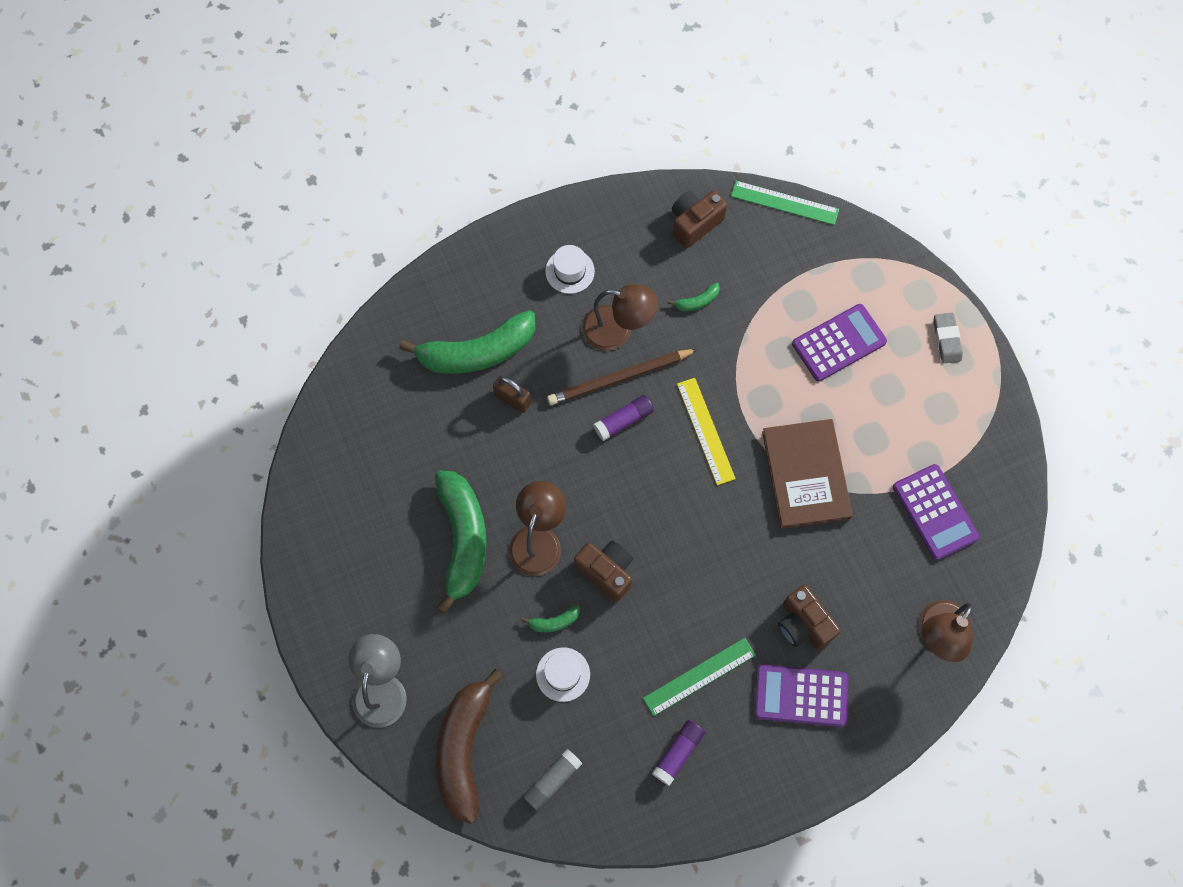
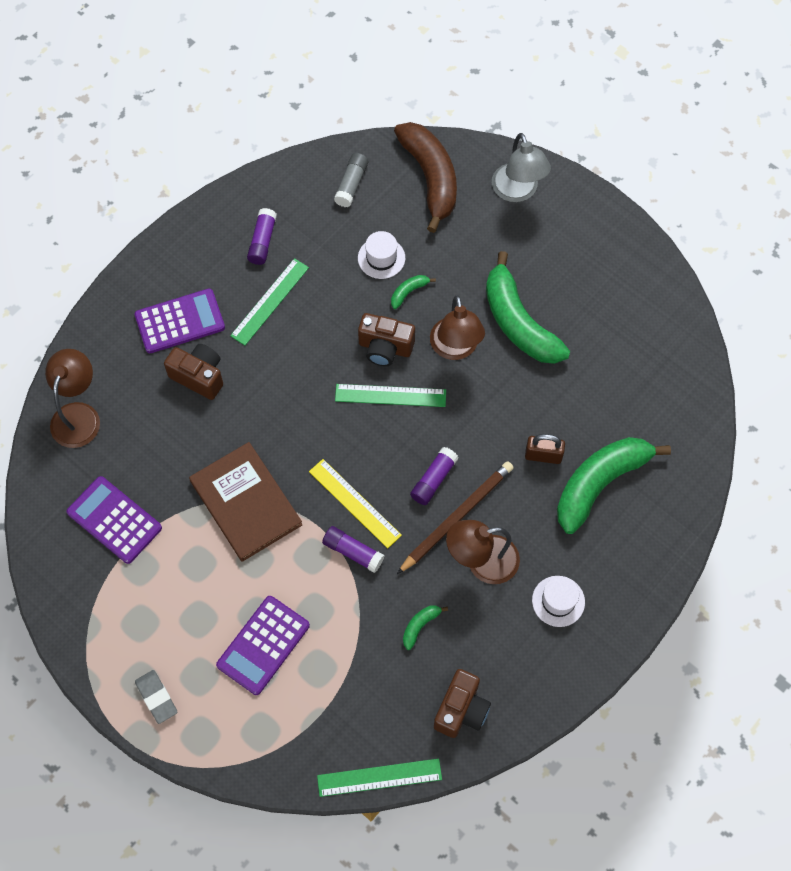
camera: 155 degrees right, 5 degrees down
(624, 520) = (390, 395): none -> green ruler
(726, 388) = (353, 552): none -> purple glue stick

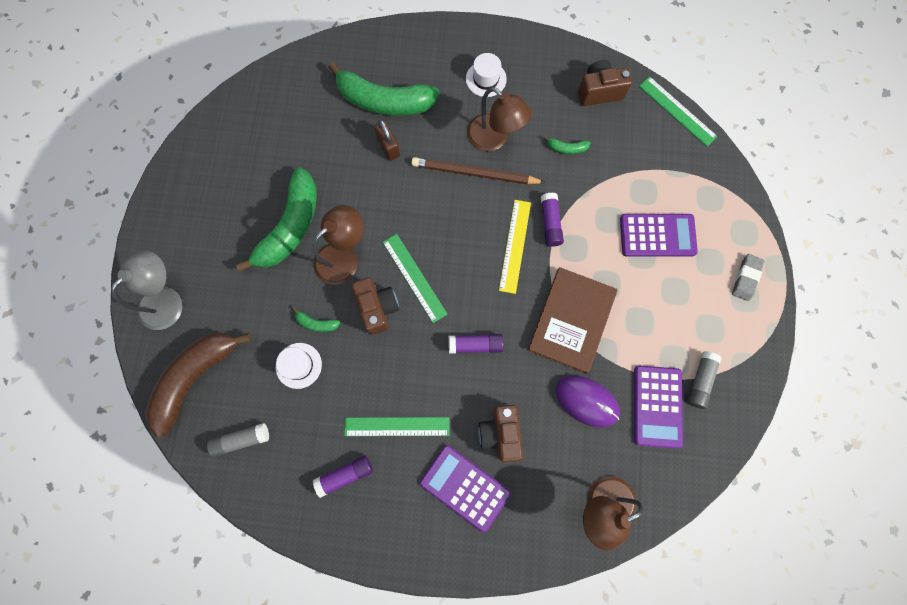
camera: 125 degrees left, 10 degrees up
(104, 575) = (700, 381): none -> grey glue stick
(167, 464) = (586, 401): none -> purple mouse
(433, 480) = (458, 205): purple glue stick -> purple glue stick (475, 345)

